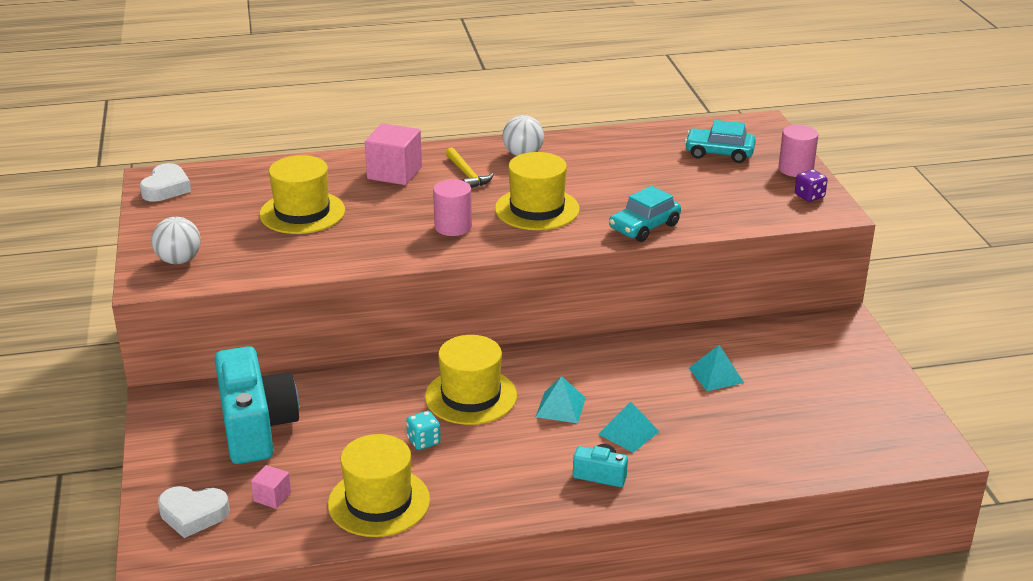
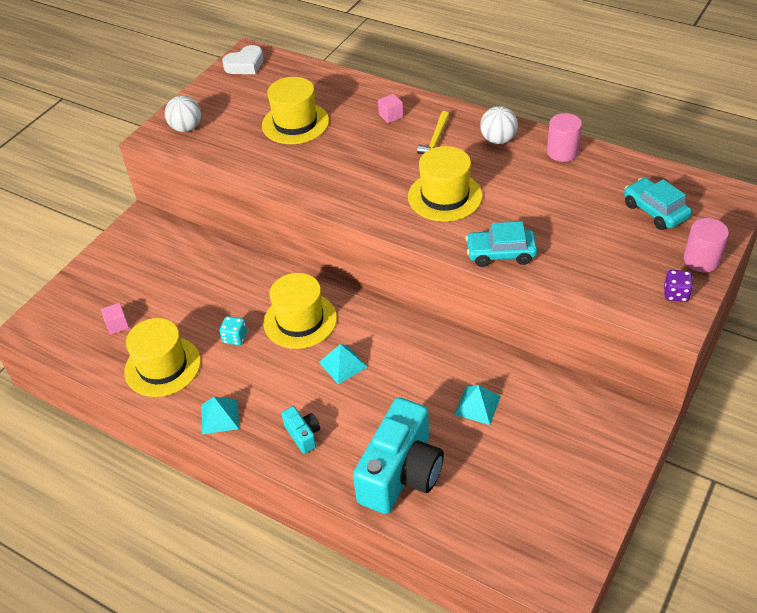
camera: 45 degrees right, 15 degrees up
(193, 515) = (70, 311): white heart -> none
(256, 427) = (163, 269): turquoise camera -> turquoise camera (401, 473)
(394, 173) = (391, 116): pink cube -> pink cube, size x0.51
(453, 227) = (370, 183): pink cylinder -> pink cylinder (562, 152)
(628, 433) = (360, 413): turquoise pyramid -> turquoise pyramid (219, 416)

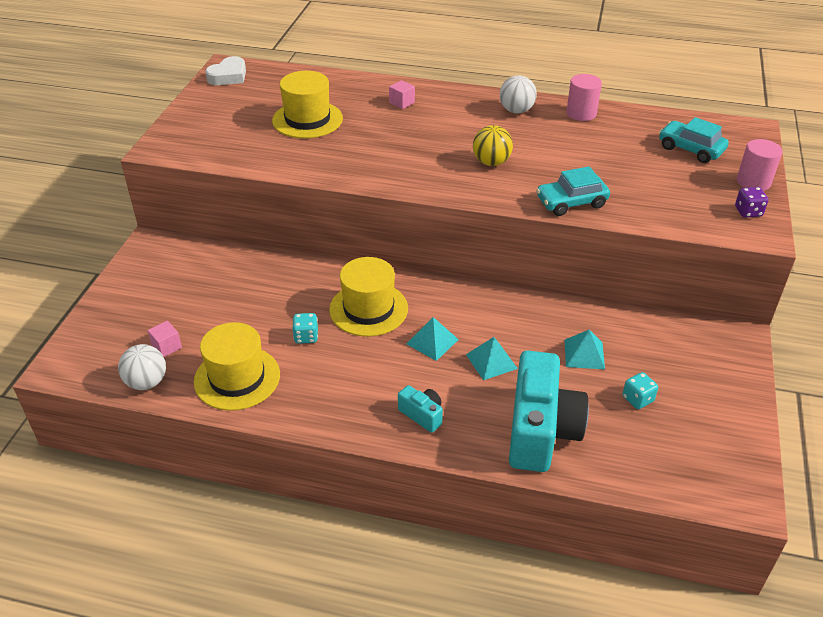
camera: 20 degrees left, 5 degrees down
(186, 128) = (191, 137): white ball -> white ball (147, 382)
(219, 416) = (323, 415): turquoise pyramid -> turquoise pyramid (491, 361)
(436, 140) = (457, 117): yellow hammer -> none
(445, 196) = (491, 162): yellow hat -> yellow ball
(506, 462) = (637, 399): none -> turquoise dice

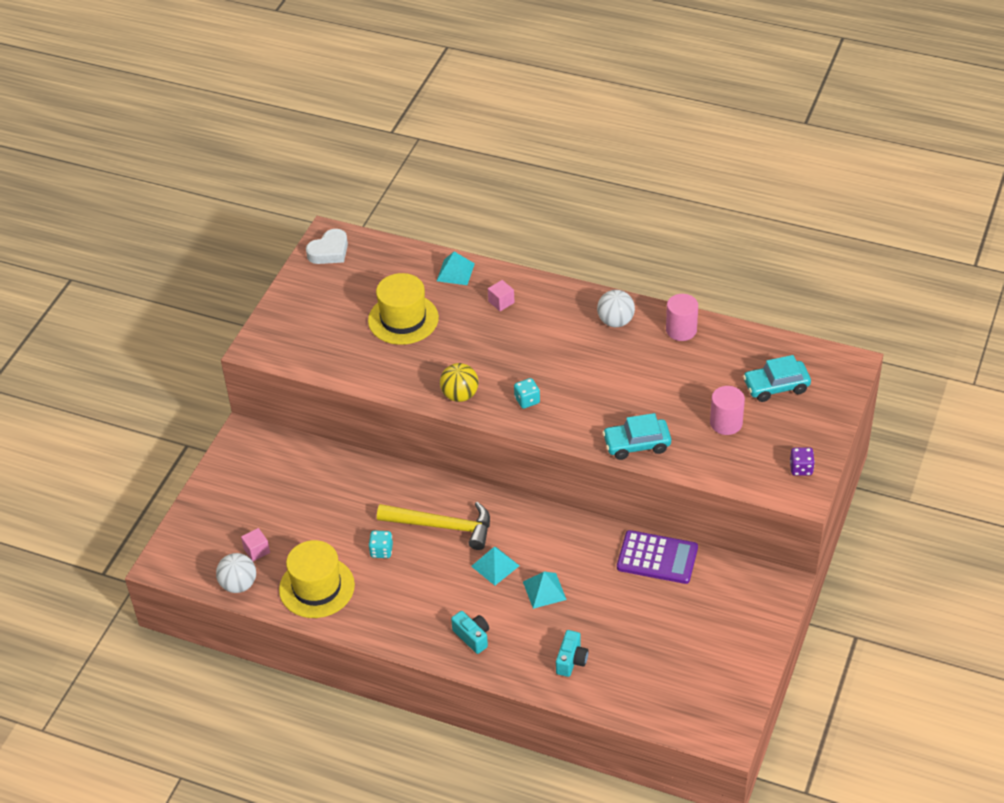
camera: 10 degrees right, 5 degrees up
(368, 309) = (442, 526): yellow hat -> yellow hammer
(491, 162) = (573, 389): yellow ball -> yellow ball (460, 395)
(540, 430) = (571, 660): turquoise camera -> turquoise camera, size x0.44
(584, 354) = (631, 590): turquoise pyramid -> turquoise pyramid (455, 272)
(601, 321) = (657, 558): none -> purple calculator
(637, 399) = (665, 639): turquoise dice -> turquoise dice (527, 400)
(690, 149) = (776, 386): turquoise car -> turquoise car turned 60 degrees counterclockwise
(753, 182) = (821, 433): pink cylinder -> pink cylinder (726, 423)

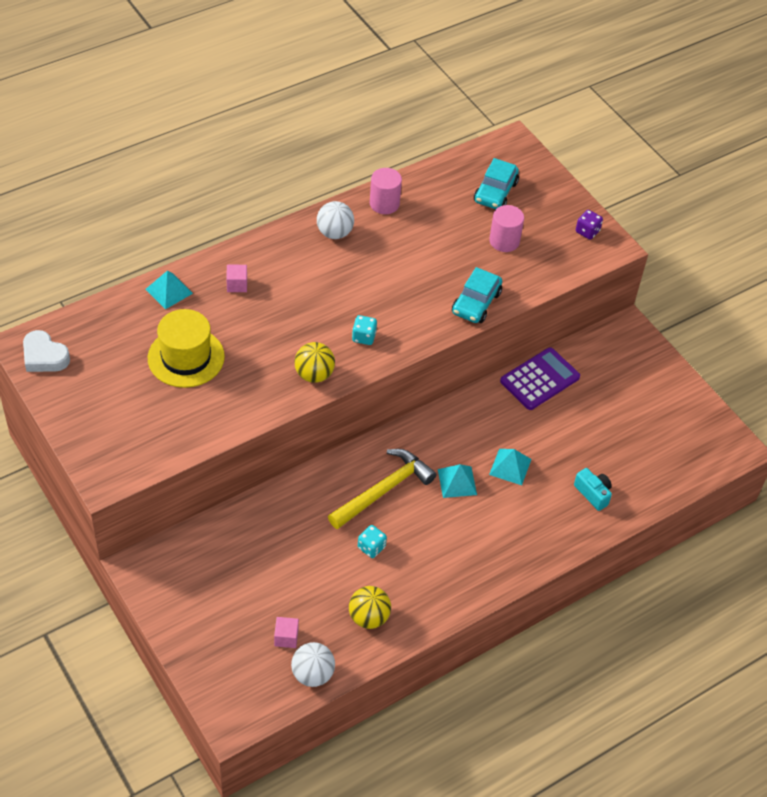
camera: 60 degrees left, 5 degrees up
(317, 587) = (369, 617): yellow hat -> yellow ball
(329, 251) = (44, 356): white heart -> white heart turned 135 degrees clockwise
(472, 637) = (516, 541): turquoise camera -> none

